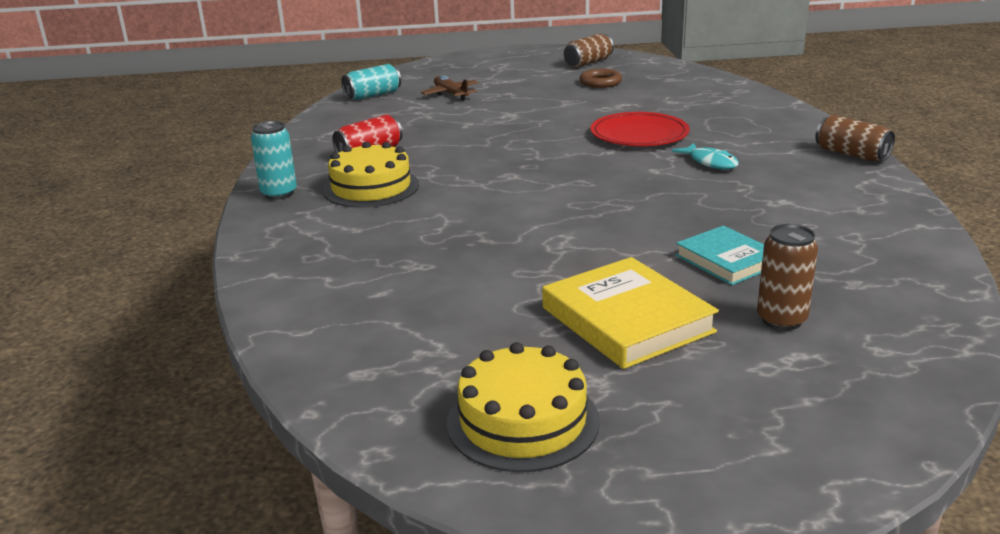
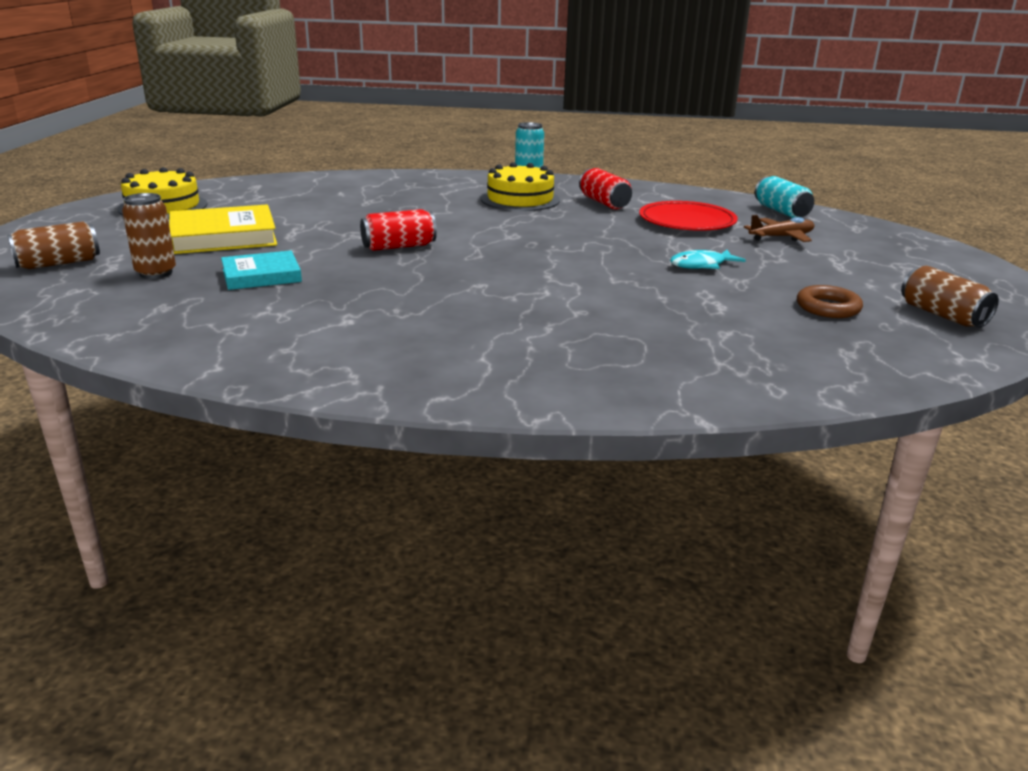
camera: 100 degrees right, 0 degrees up
(583, 216) = (399, 247): none -> red can
(639, 134) = (596, 295): red plate -> red plate (687, 221)
(710, 162) = (481, 311): turquoise fish -> turquoise fish (701, 265)
(851, 154) = (443, 393): brown can -> brown can (59, 263)

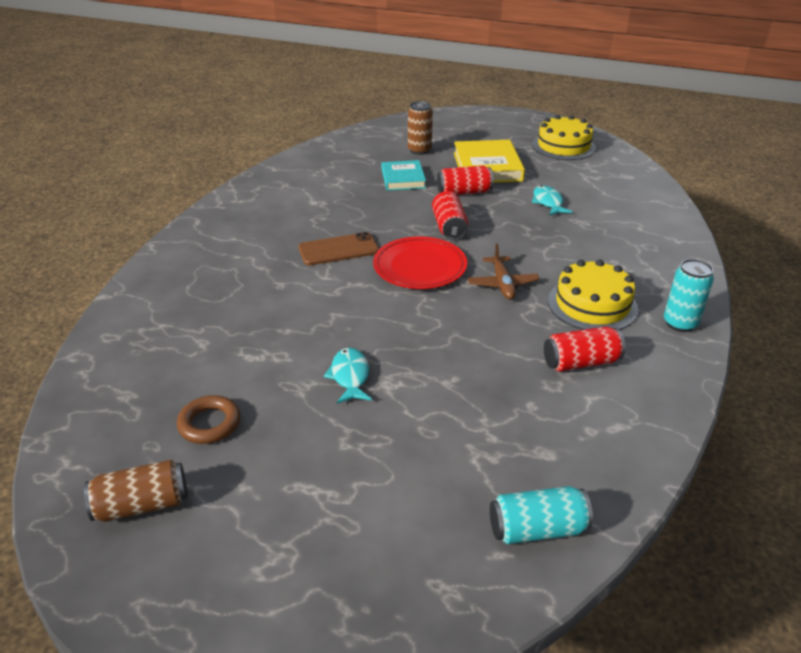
camera: 105 degrees right, 10 degrees up
(59, 263) = (445, 126): brown can -> none
(303, 244) = (464, 192): none -> red can
(326, 212) = (548, 202): none -> turquoise fish
(479, 292) = (338, 249): none -> brown phone
(687, 221) = (499, 411): red plate -> red plate (420, 267)
(781, 237) = (421, 478): brown plane -> brown plane (502, 284)

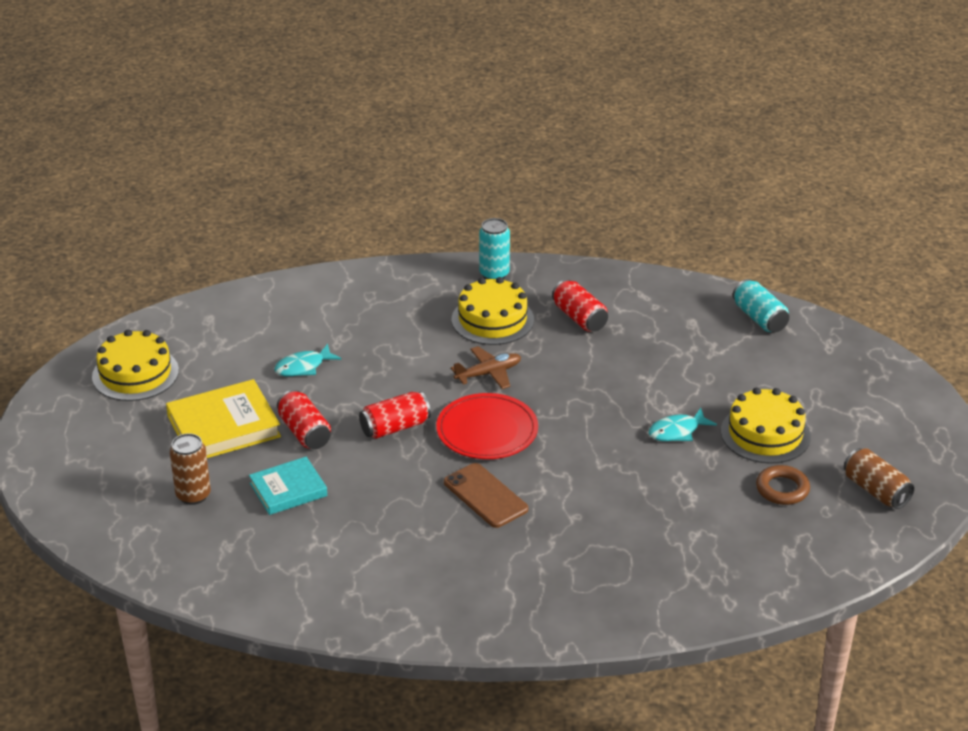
camera: 110 degrees left, 0 degrees up
(303, 444) = (765, 434): none -> yellow cake

